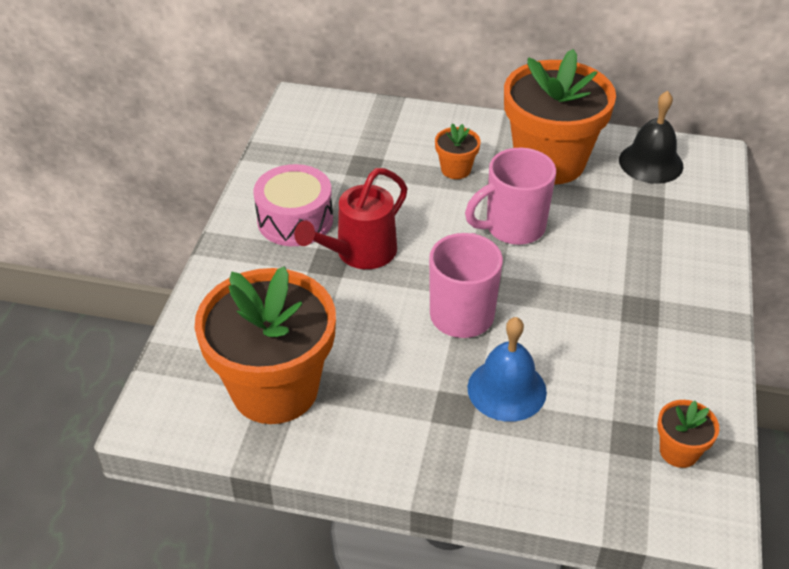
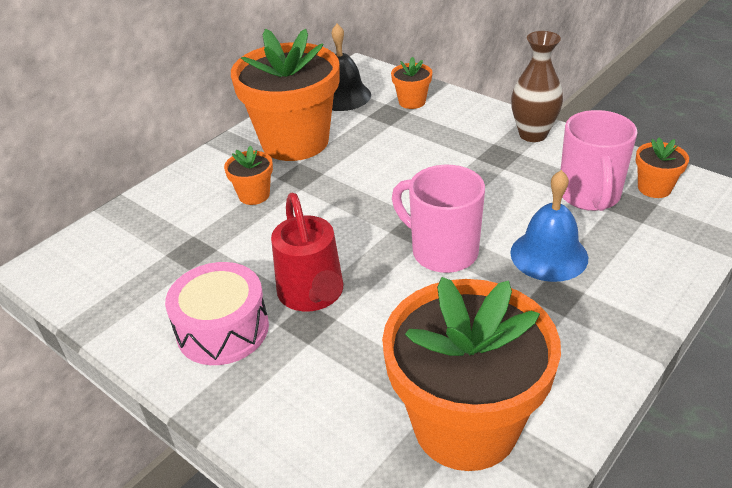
camera: 60 degrees left, 5 degrees down
(513, 227) = (357, 187): pink mug -> pink mug (589, 196)
(684, 214) = (412, 102): none -> orange flower pot
(701, 326) = (533, 134): none -> brown vase

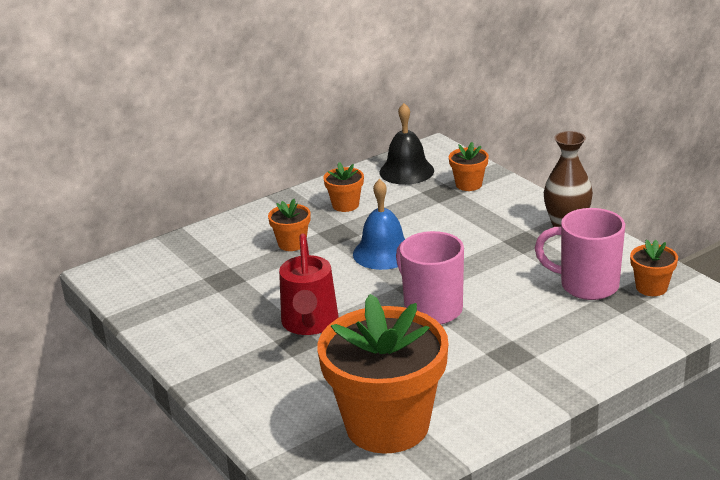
camera: 15 degrees right, 10 degrees down
(222, 329) = (229, 336): pink drum -> none
(295, 141) = (345, 205): orange flower pot -> orange flower pot, size x0.42
(549, 255) = (521, 325): blue bell -> blue bell (383, 253)
(589, 196) = (587, 285): pink mug -> pink mug turned 90 degrees clockwise

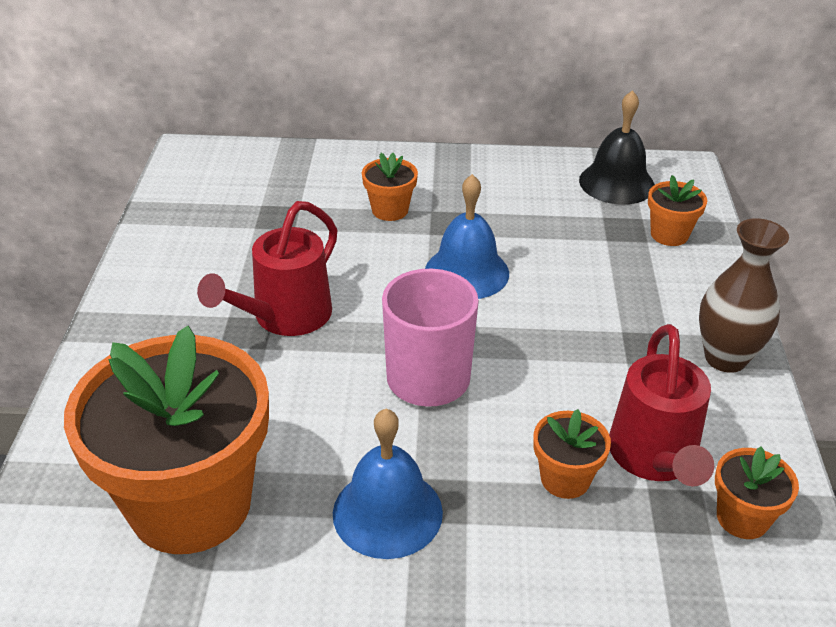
camera: 35 degrees right, 10 degrees up
(345, 205) = (500, 192): orange flower pot -> orange flower pot (565, 479)
(492, 373) = (387, 512): none -> blue bell
(587, 285) = (655, 459): pink mug -> red watering can

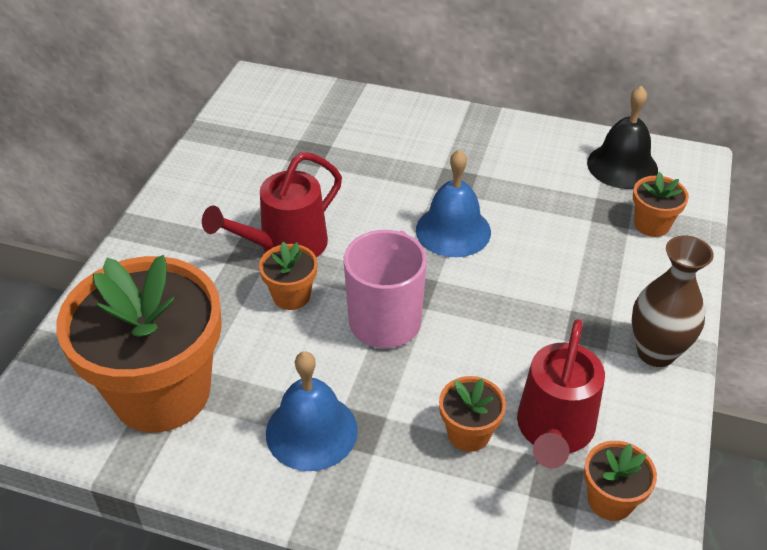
camera: 15 degrees right, 5 degrees up
(390, 210) = (407, 161): orange flower pot -> orange flower pot (291, 296)

